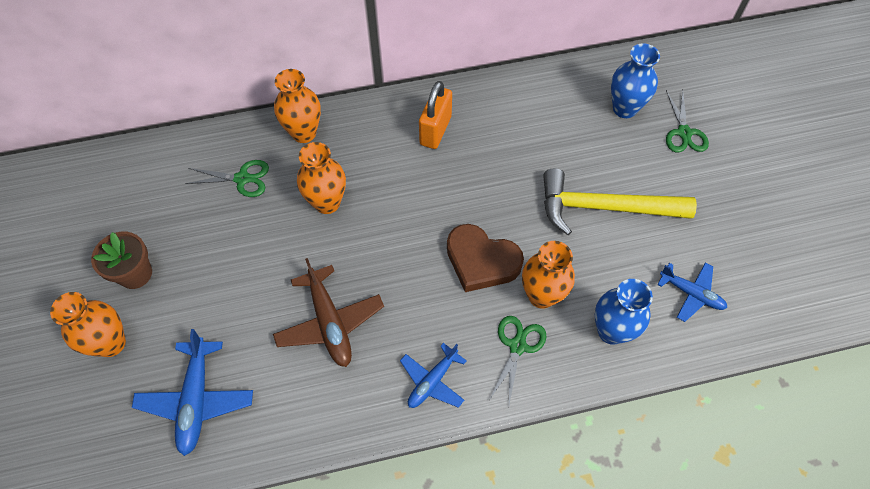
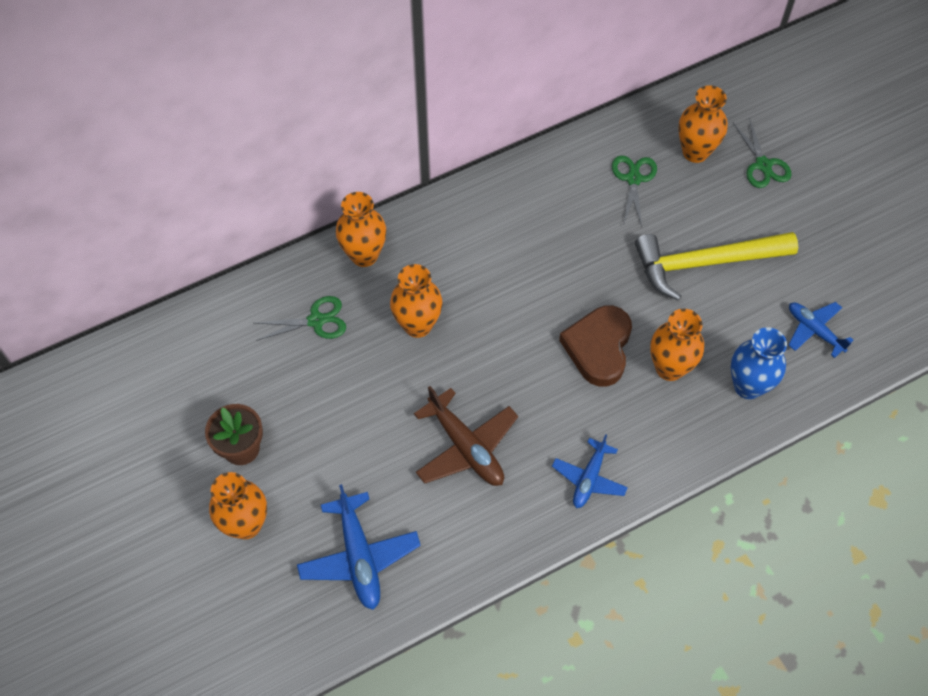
camera: 15 degrees left, 0 degrees up
(435, 130) = (505, 220): orange padlock -> none
(481, 261) = (598, 348): brown heart -> brown heart turned 90 degrees clockwise
(517, 346) = (661, 423): green scissors -> green scissors (633, 179)
(624, 108) = (695, 152): blue vase -> orange vase
(691, 294) = (814, 330): blue plane -> blue plane turned 150 degrees counterclockwise

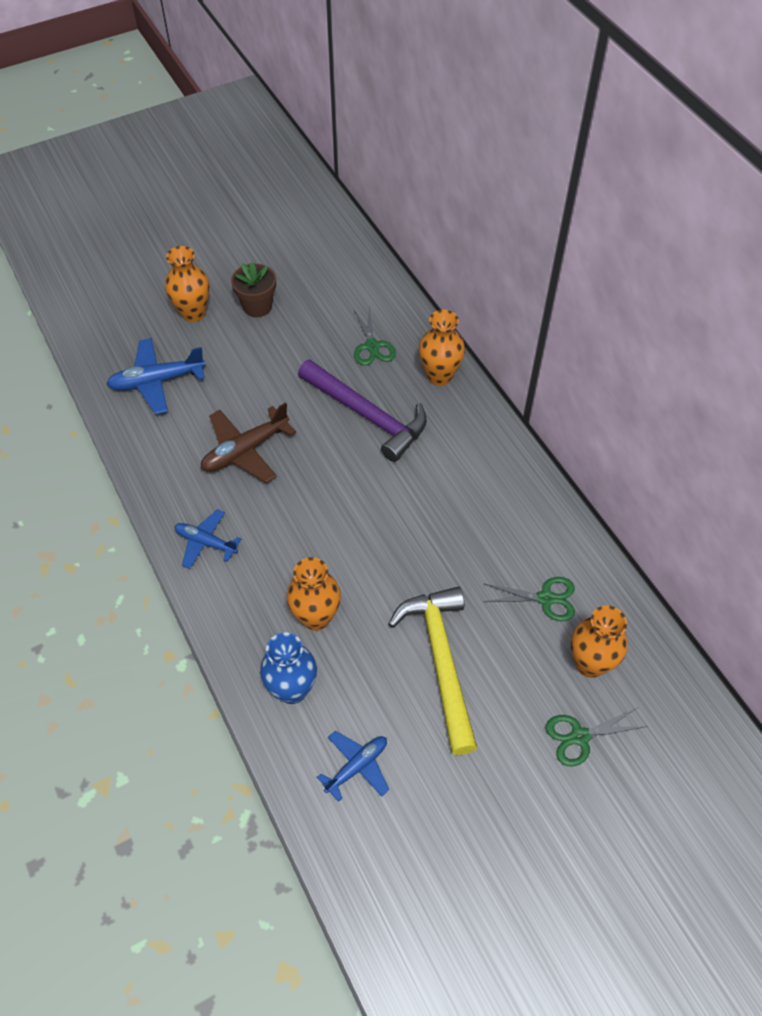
camera: 90 degrees right, 5 degrees down
(417, 325) = (367, 415): orange vase -> purple hammer
(598, 348) = (340, 556): brown heart -> none

